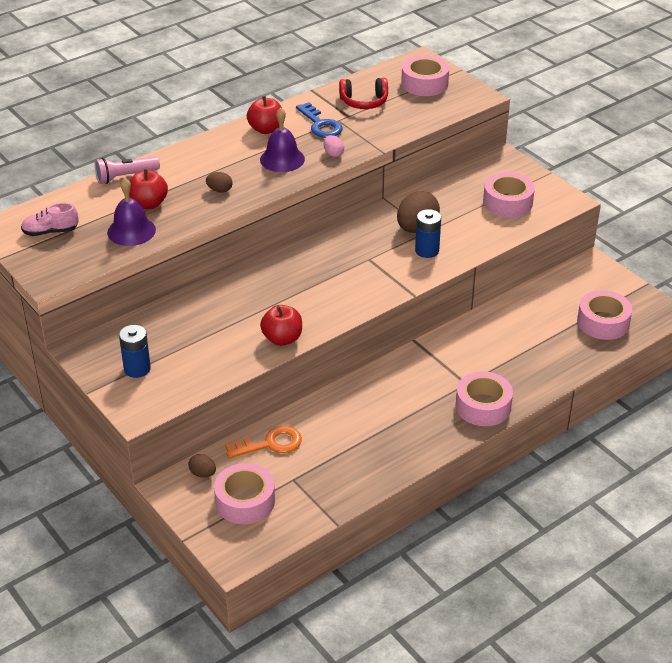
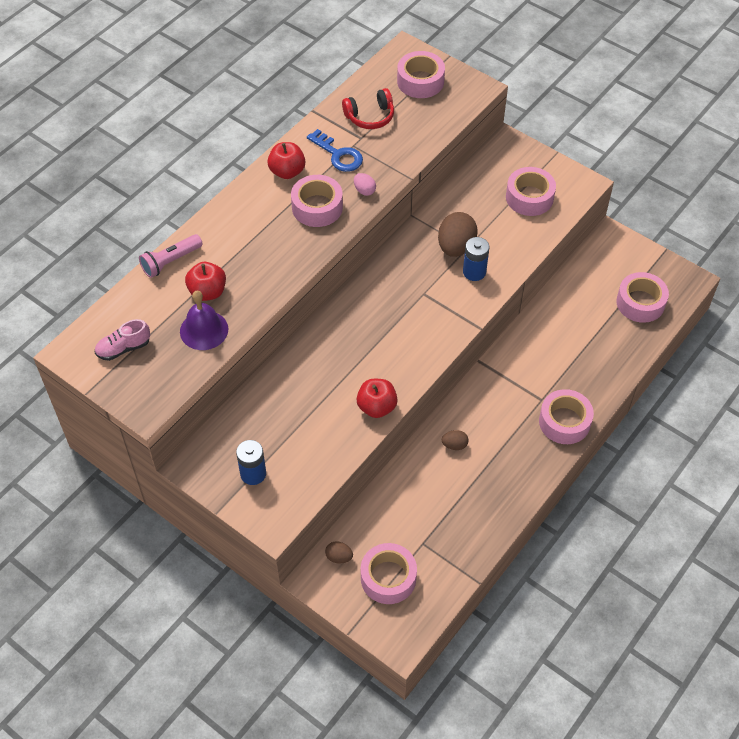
camera: 15 degrees left, 15 degrees up
(219, 190) = (271, 260): brown egg -> brown egg (454, 445)
(270, 444) = (389, 509): orange key -> none
(282, 159) = (317, 207): purple bell -> pink tape

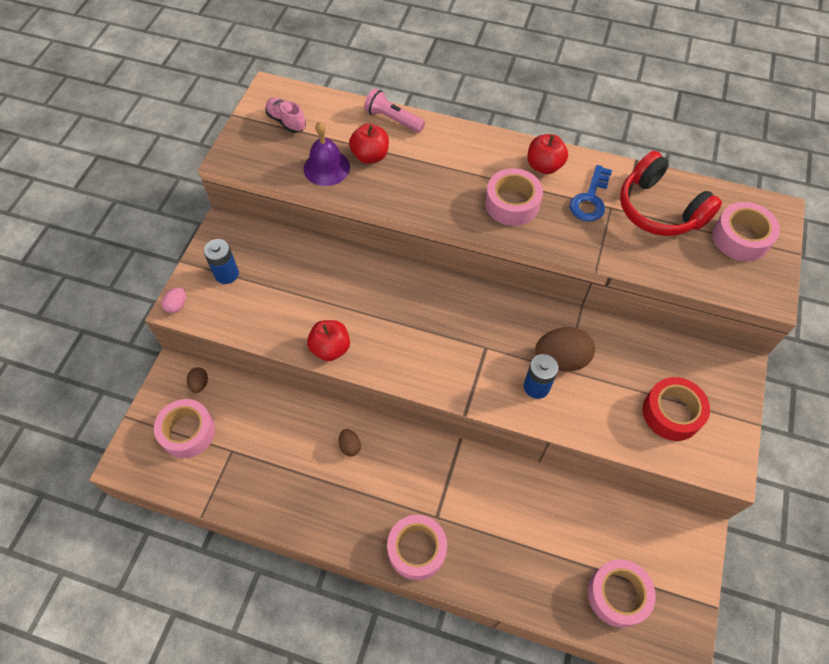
camera: 70 degrees right, 5 degrees up
(364, 190) = (555, 235): pink egg -> pink egg (177, 305)
(370, 116) = (659, 209): red headphones -> red headphones, size x1.57
(529, 197) = (671, 413): pink tape -> red tape

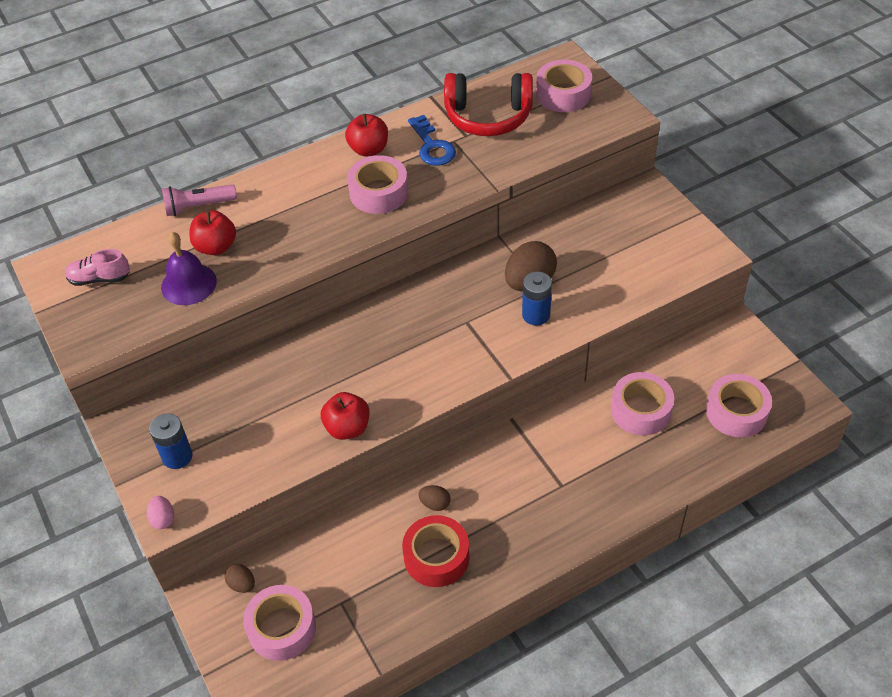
camera: 45 degrees left, 10 degrees down
(417, 549) = (576, 520): pink tape -> pink tape (641, 410)
(671, 413) = (642, 252): red tape -> red tape (436, 557)

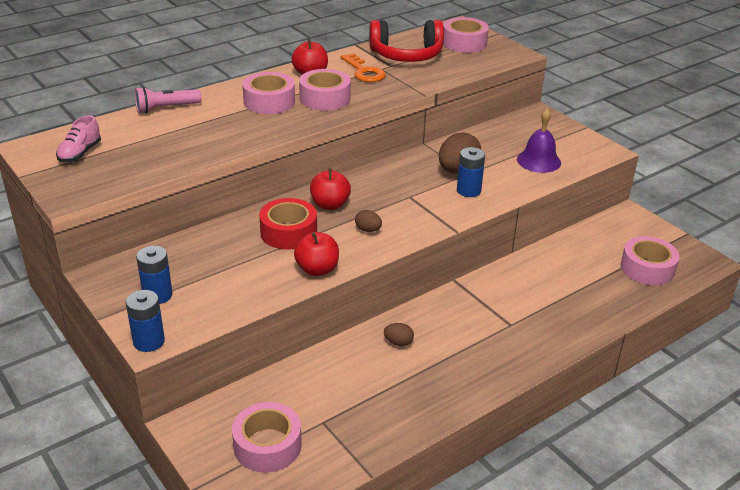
camera: 10 degrees left, 15 degrees down
(99, 279) = (80, 153): pink shoe -> pink shoe turned 60 degrees counterclockwise
(163, 519) = (149, 341): pink egg -> blue battery
(188, 284) = (164, 155): purple bell -> purple bell (538, 161)
(216, 247) = (186, 132): red apple -> red apple (330, 205)
(242, 584) = (223, 413): brown egg -> brown egg (368, 230)
(432, 146) = (364, 72): blue key -> orange key
(436, 557) = (408, 382): red tape -> red tape (288, 232)
(641, 410) = (565, 270): pink tape -> pink tape (269, 101)

